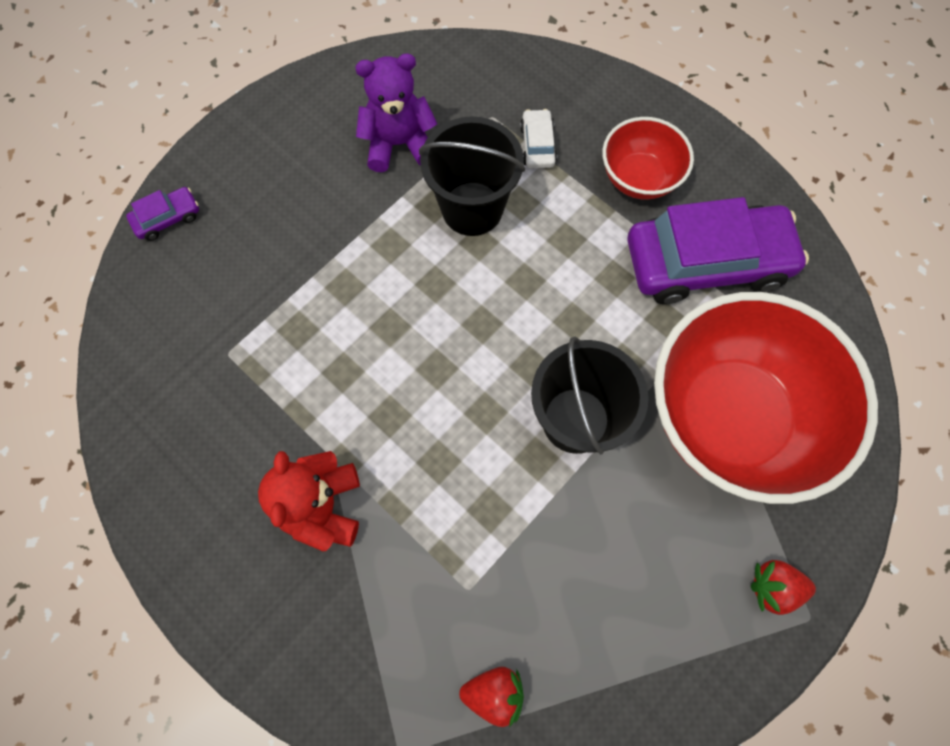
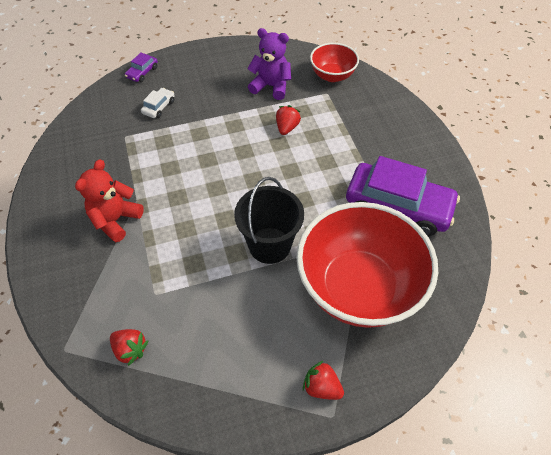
camera: 30 degrees right, 15 degrees down
(167, 218) = (142, 72): purple car -> purple car turned 120 degrees clockwise
(472, 209) = (287, 128): black bucket -> red strawberry
(537, 145) = (342, 114): white car -> white car (159, 107)
(638, 178) = (387, 151): red bowl -> red bowl (332, 75)

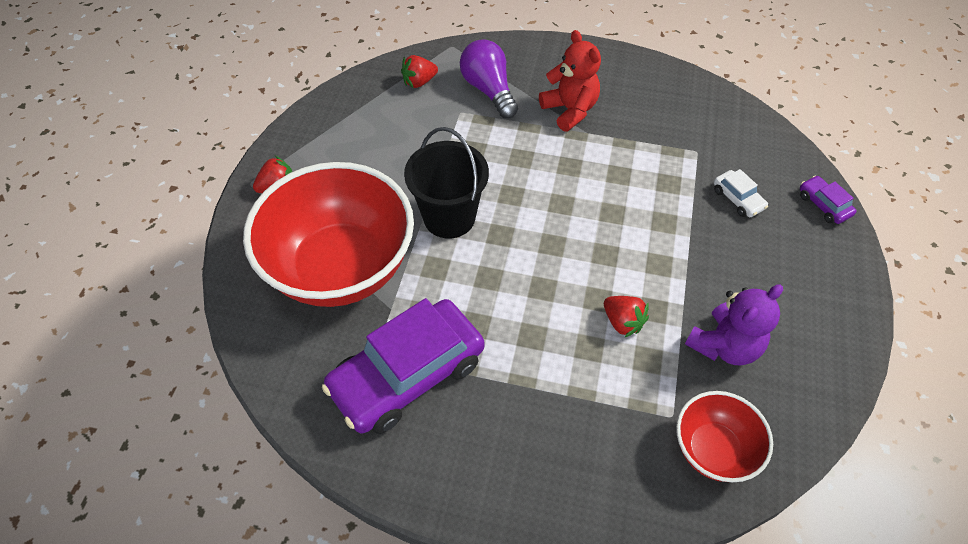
camera: 120 degrees right, 0 degrees up
(116, 286) = (489, 90): none -> purple light bulb

